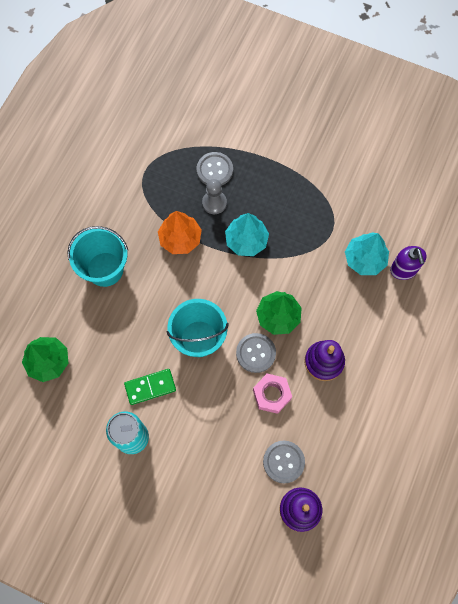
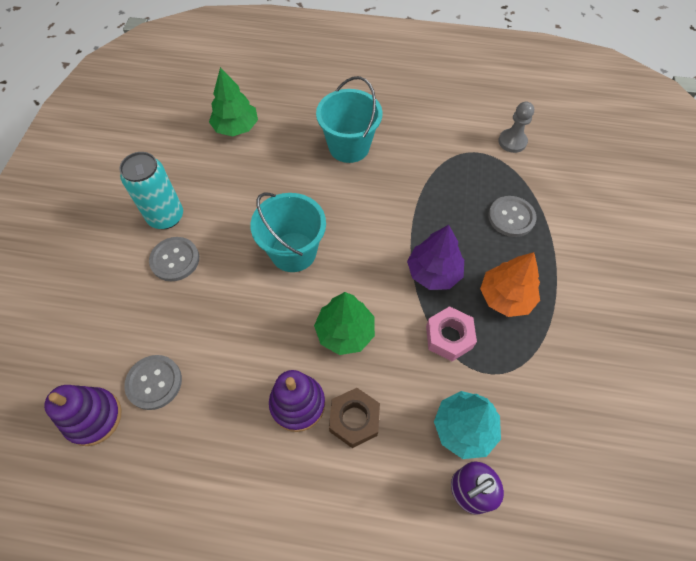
camera: 75 degrees right, 10 degrees down
(150, 387) = (225, 219): green domino -> none
(180, 239) = (409, 204): orange tree -> orange tree (505, 297)
(214, 203) = (468, 227): grey pawn -> grey pawn (512, 142)
(246, 240) = (433, 272): turquoise tree -> purple tree
(255, 353) = (290, 317): grey button -> grey button (175, 260)
(272, 394) = (239, 348): pink nut -> pink nut (449, 337)
(343, 326) = (354, 420): none -> brown nut

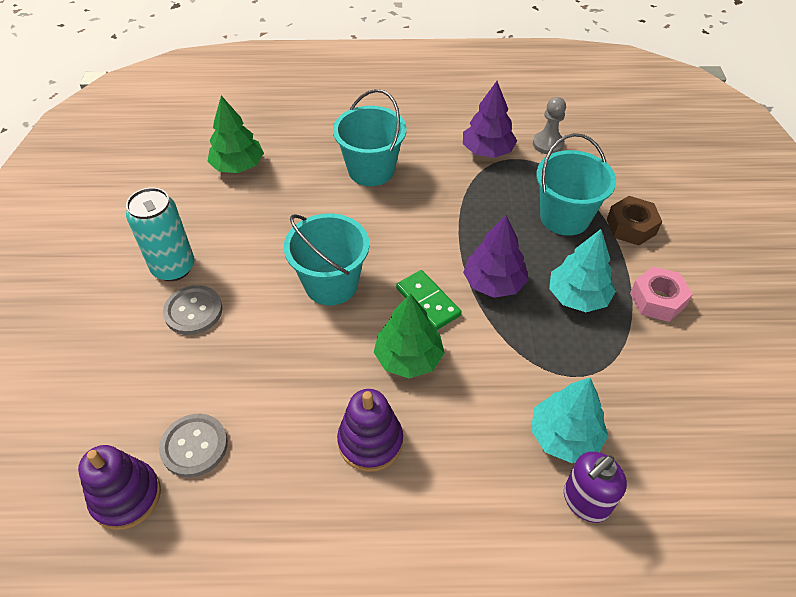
camera: 10 degrees left, 10 degrees down
(354, 420) = (439, 448): brown nut -> brown nut (631, 227)
(372, 281) = (428, 302): none -> green domino
(449, 337) = (526, 346): pink nut -> pink nut (657, 300)
(455, 141) = (487, 151): none -> purple tree
(505, 297) = (578, 296): orange tree -> turquoise tree
(511, 217) = (564, 217): grey button -> turquoise bucket

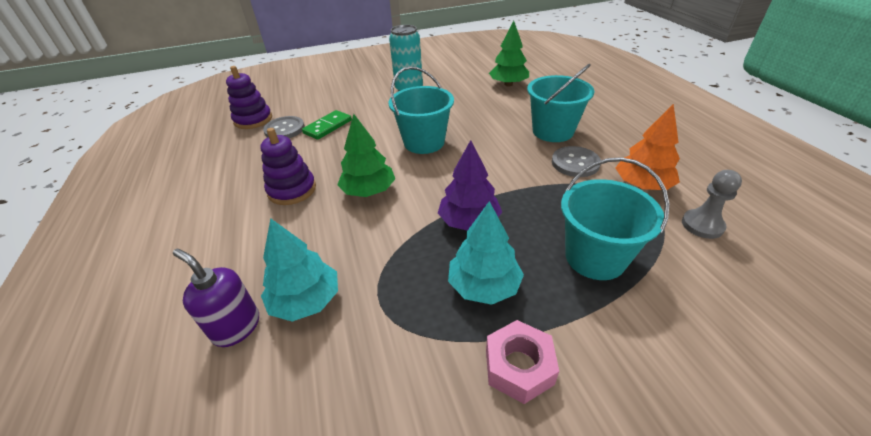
camera: 75 degrees right, 10 degrees down
(193, 311) = (379, 103): grey button -> grey button (575, 163)
(428, 302) = (428, 189): green domino -> green domino (328, 127)
(487, 151) = (642, 185): purple tree -> orange tree
(631, 227) = (630, 323): brown nut -> none

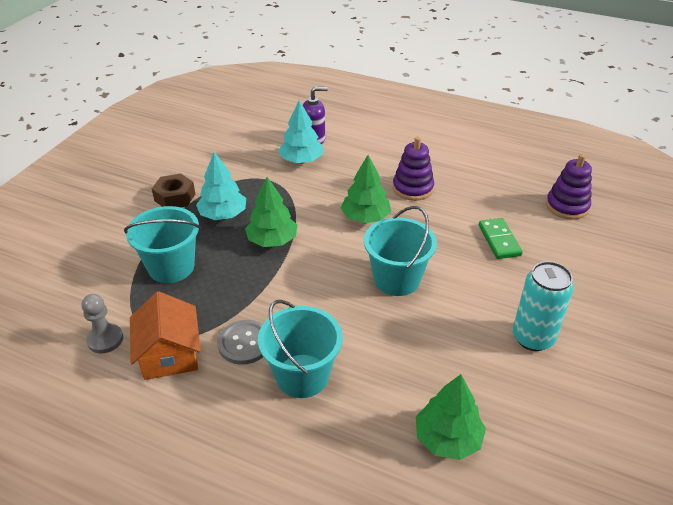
camera: 130 degrees right, 0 degrees up
(284, 129) = (523, 216): grey button -> none
(469, 221) = (272, 240): purple tree -> green tree
(519, 367) = (175, 197): pink nut -> brown nut
(642, 185) = (169, 354): orange tree -> orange house

